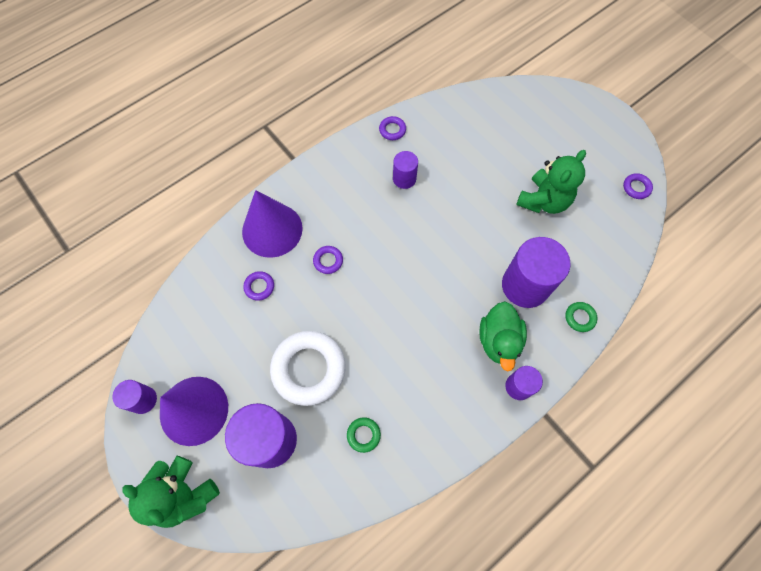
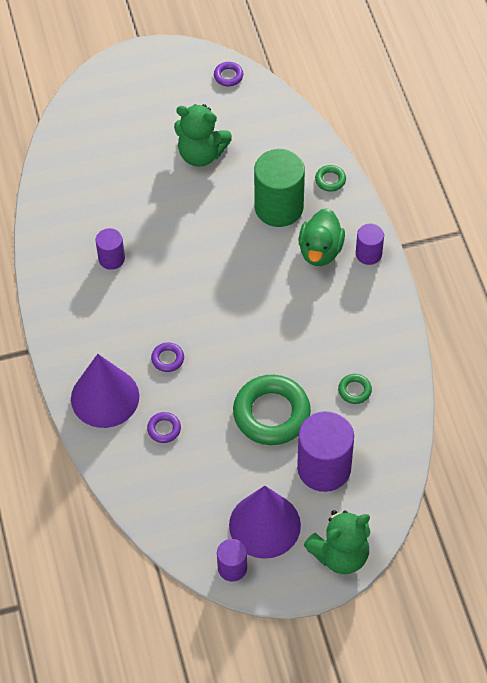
camera: 65 degrees left, 10 degrees down
(308, 369) = (271, 414): white ring -> green ring
(392, 130) = (47, 246): purple ring -> none
(499, 341) = (320, 251): green duck -> green duck turned 75 degrees clockwise
(525, 285) = (279, 207): purple cylinder -> green cylinder
(543, 200) = (201, 154): green teddy bear -> green teddy bear turned 135 degrees clockwise

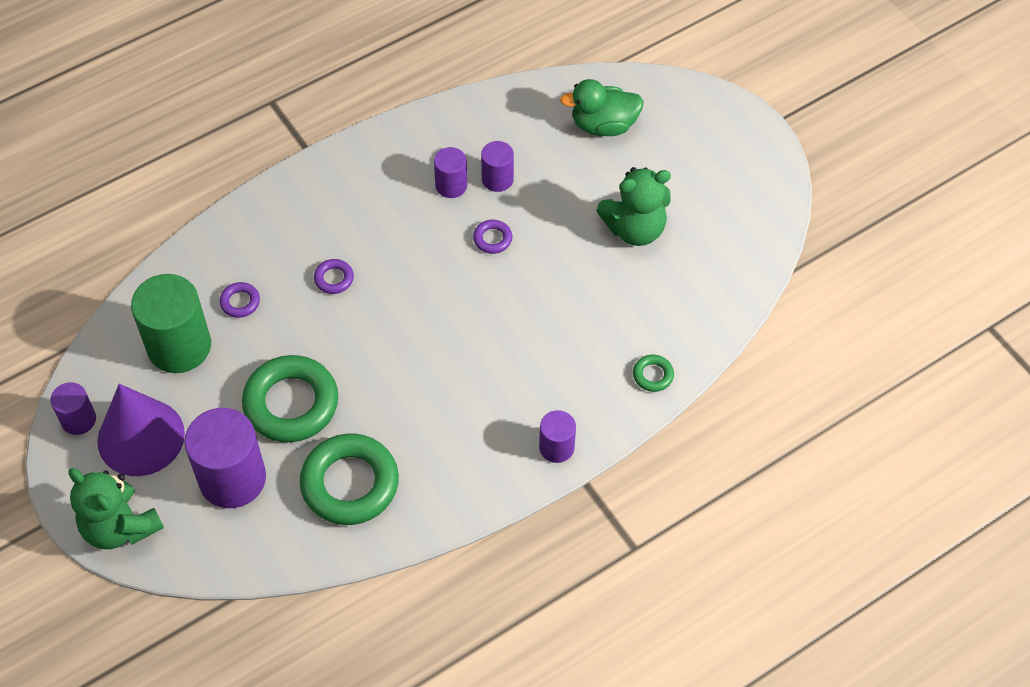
camera: 70 degrees right, 0 degrees up
(105, 397) = (265, 234): purple cone -> none
(119, 227) = (497, 179): none -> purple cylinder
(201, 154) = (634, 229): green teddy bear -> green teddy bear turned 105 degrees counterclockwise
(228, 76) = (765, 223): purple ring -> purple ring (492, 239)
(279, 207) = (589, 331): green cylinder -> green cylinder (179, 346)
(320, 251) = (541, 393): green duck -> green duck (603, 125)
(354, 390) = (350, 483): green ring -> green ring, size x2.30

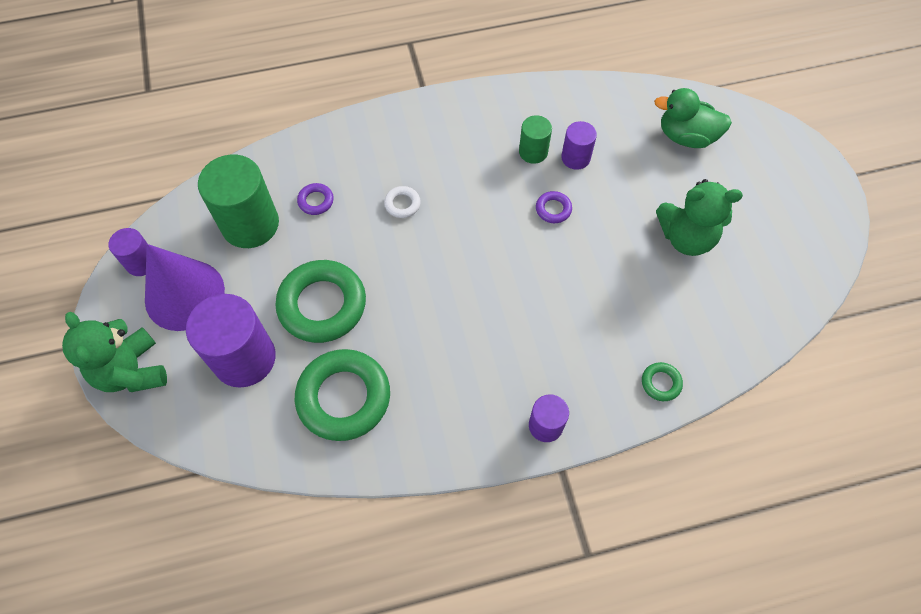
camera: 20 degrees right, 5 degrees up
(334, 278) = (402, 204): purple ring -> white ring
(451, 185) = (533, 152): purple cylinder -> green cylinder

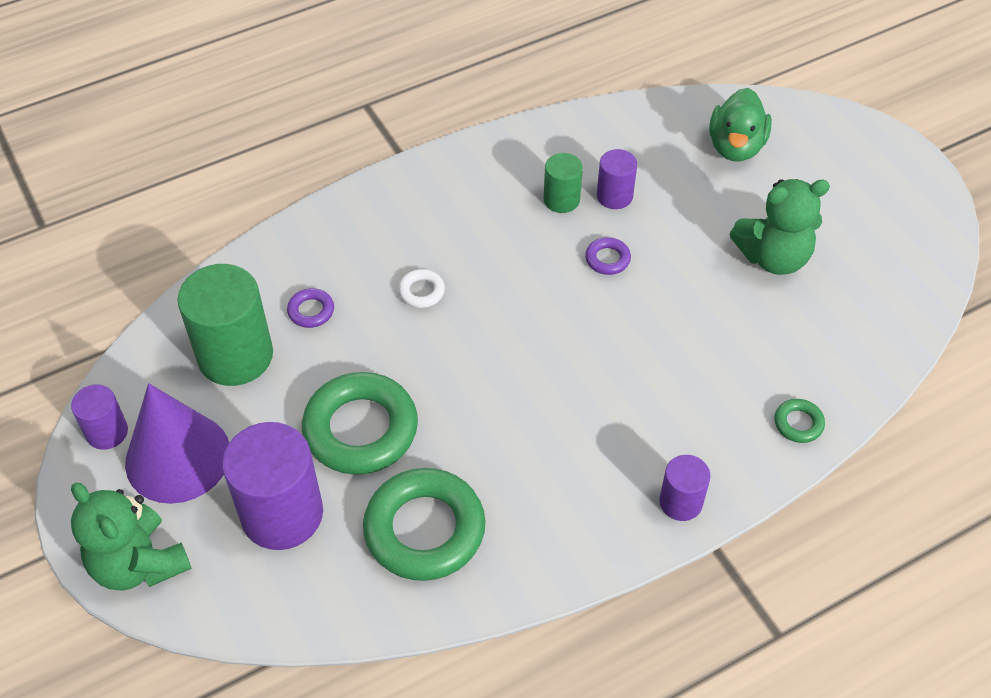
camera: 15 degrees left, 10 degrees down
(686, 136) = (735, 147): green duck -> green duck turned 75 degrees counterclockwise

